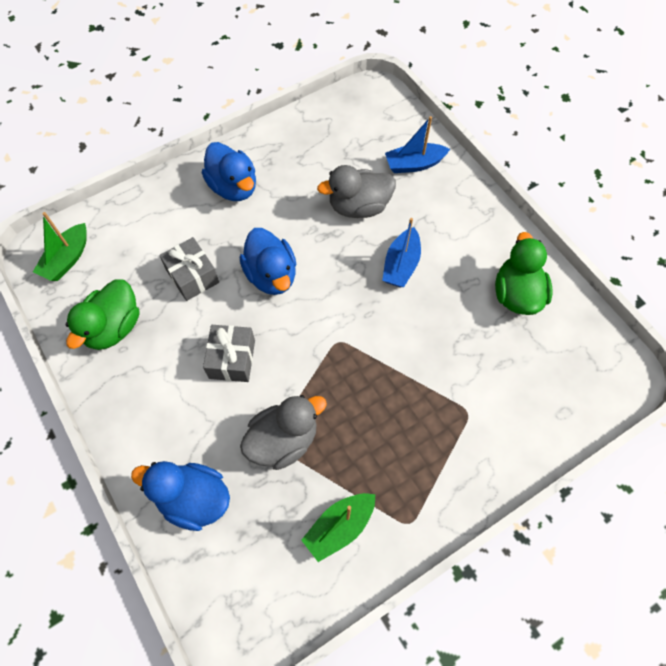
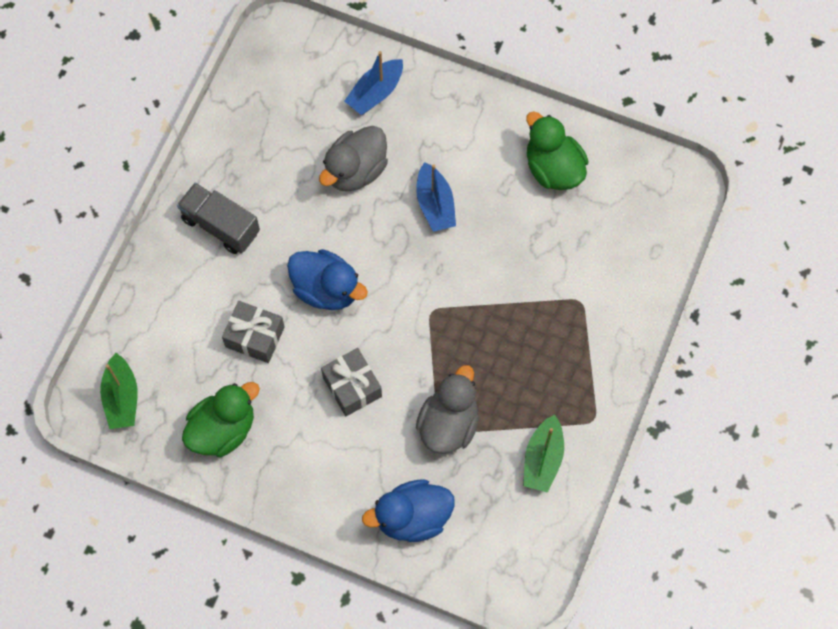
camera: 35 degrees left, 5 degrees up
(113, 327) = (223, 429): green duck -> green duck turned 120 degrees counterclockwise
(233, 187) = (220, 225): blue duck -> grey truck

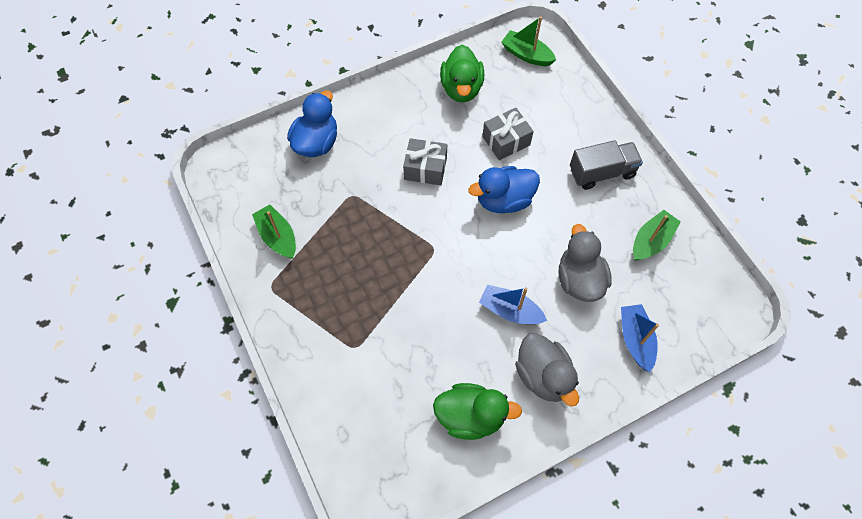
camera: 130 degrees right, 5 degrees down
(264, 138) = (651, 241): none -> green boat
(448, 424) = (351, 202): grey duck -> grey duck (543, 376)

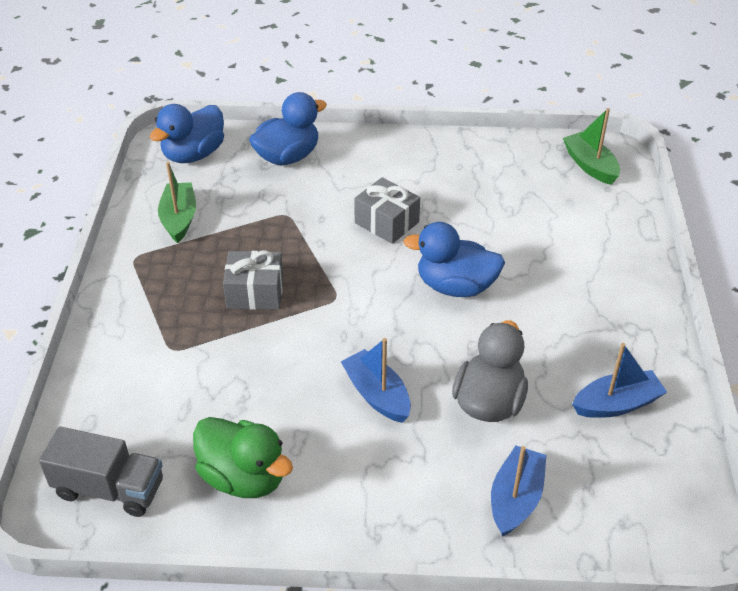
camera: 30 degrees right, 20 degrees down
(245, 173) = (193, 154): none -> blue duck
(461, 88) = (487, 168): green duck -> none
(506, 141) = (502, 233): grey gift -> grey gift (255, 292)
(543, 376) = (365, 480): grey duck -> none
(602, 173) = (601, 309): grey truck -> grey truck (109, 489)
(651, 241) = (616, 404): green boat -> blue boat

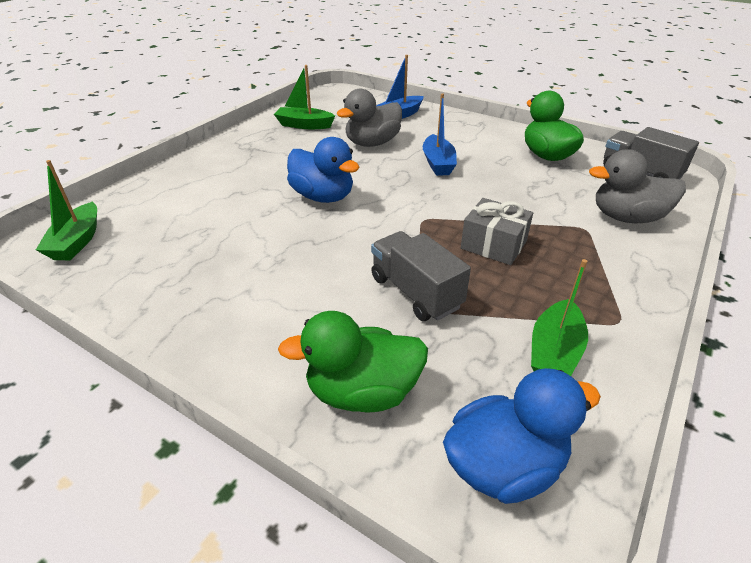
camera: 150 degrees left, 5 degrees down
(128, 384) = (627, 217): none -> grey duck
(287, 157) = (362, 392): blue duck -> green duck
(296, 224) = (415, 292): none -> grey truck
(387, 222) = (323, 260): grey gift -> none
(616, 404) = (304, 125): blue boat -> green boat

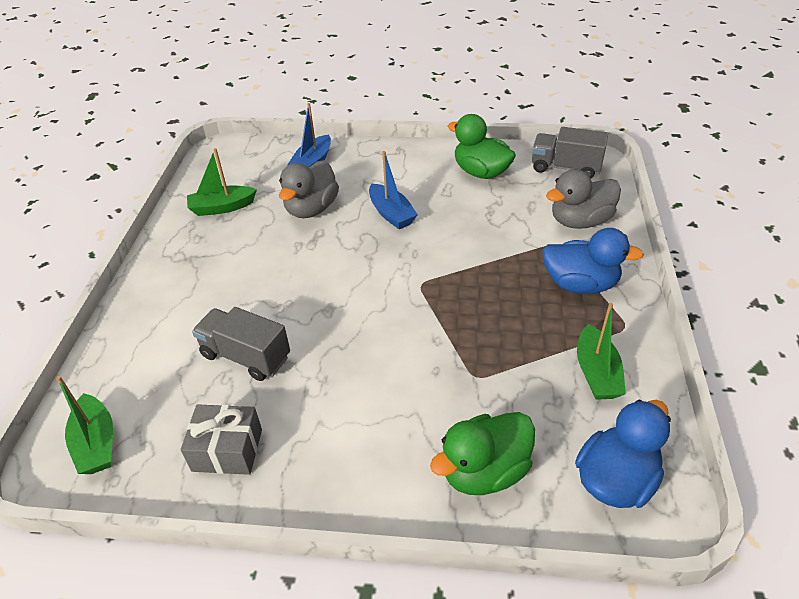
camera: 25 degrees left, 5 degrees up
(323, 197) = (311, 292): blue duck -> blue duck (580, 284)
(415, 292) = (463, 363): grey truck -> grey truck (246, 356)
(493, 245) = (495, 289): grey gift -> grey gift (227, 450)

